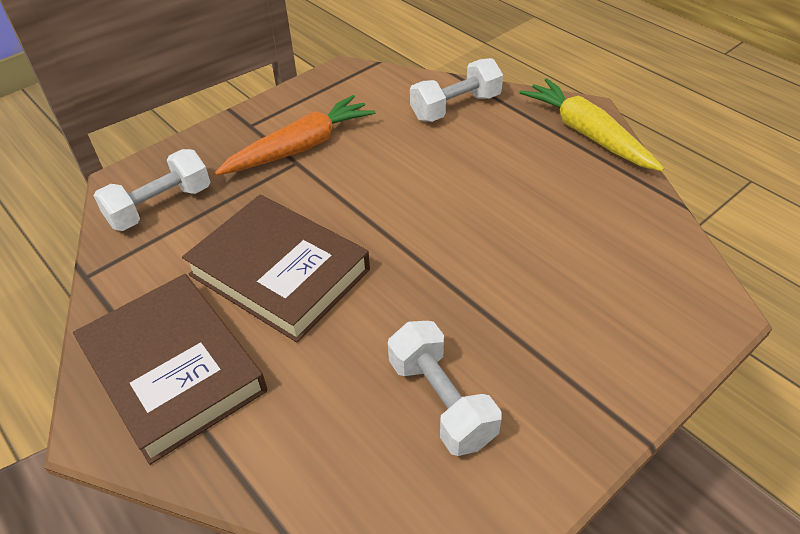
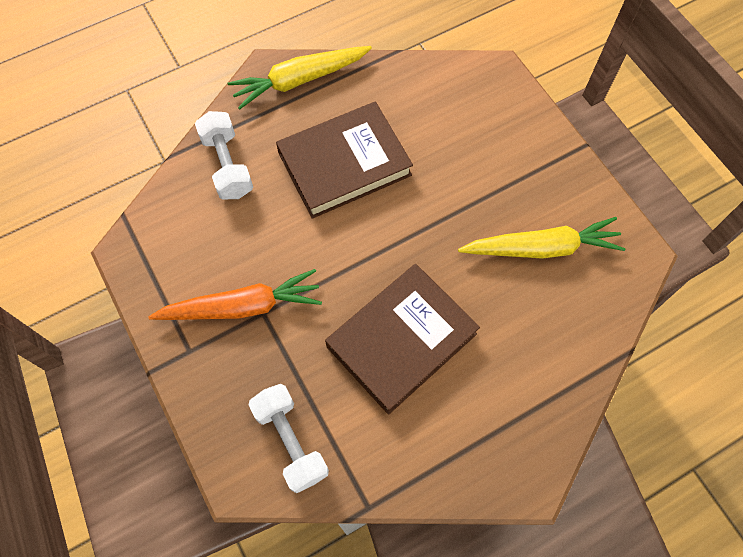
camera: 80 degrees left, 20 degrees up
(173, 369) = (486, 426): brown book -> brown book (344, 164)
(300, 147) = (242, 306): orange carrot -> orange carrot turned 105 degrees clockwise
(441, 401) = (541, 248): white dumbbell -> yellow carrot

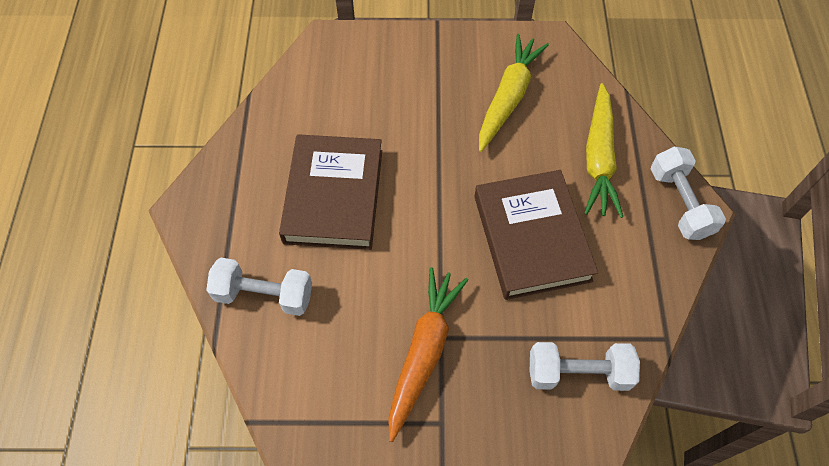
camera: 60 degrees left, 5 degrees down
(299, 80) = (217, 188): yellow carrot -> yellow carrot (598, 158)
(526, 460) = (679, 203): none -> white dumbbell

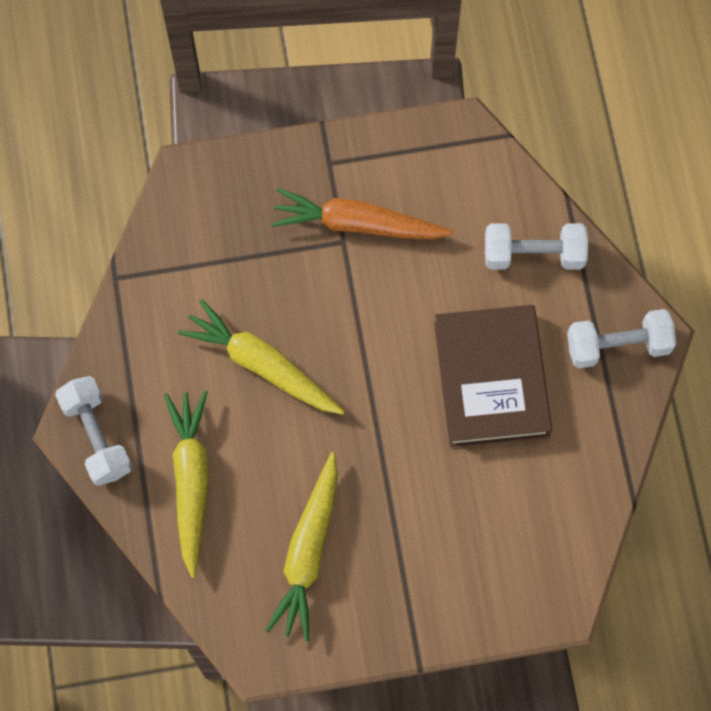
camera: 170 degrees right, 10 degrees up
(424, 352) = (358, 224): orange carrot -> orange carrot turned 90 degrees clockwise
(531, 238) = (262, 365): brown book -> yellow carrot
(578, 373) = (203, 229): white dumbbell -> white dumbbell (618, 345)

